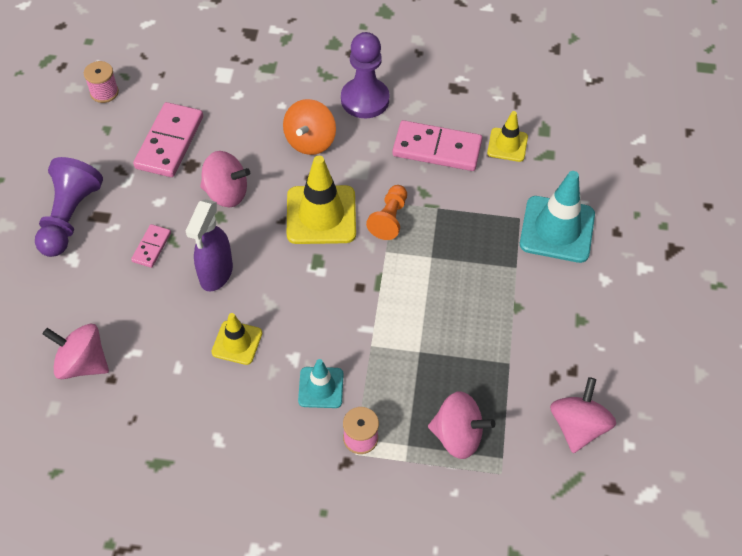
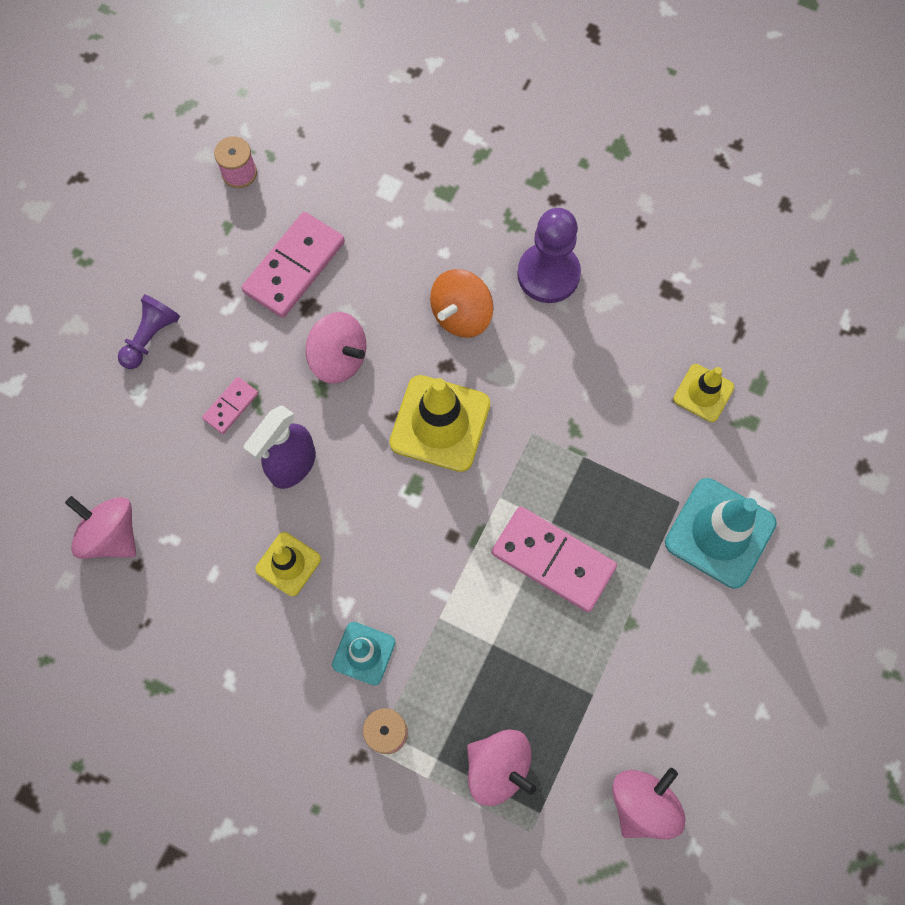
camera: 20 degrees right, 15 degrees up
(69, 217) = (151, 337): purple pawn -> purple pawn, size x0.63
(389, 219) = (519, 454): orange pawn -> none
(437, 149) = (612, 372): pink domino -> pink domino (553, 560)

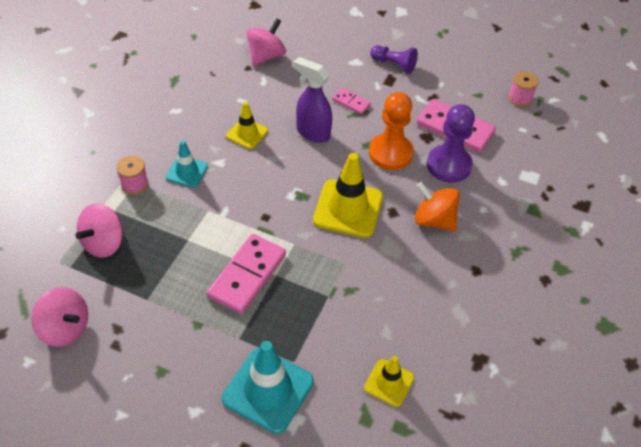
camera: 85 degrees right, 20 degrees down
(338, 359) = (390, 153): pink spinning top -> orange pawn
(548, 274) = (478, 274): purple pawn -> purple pawn (448, 165)

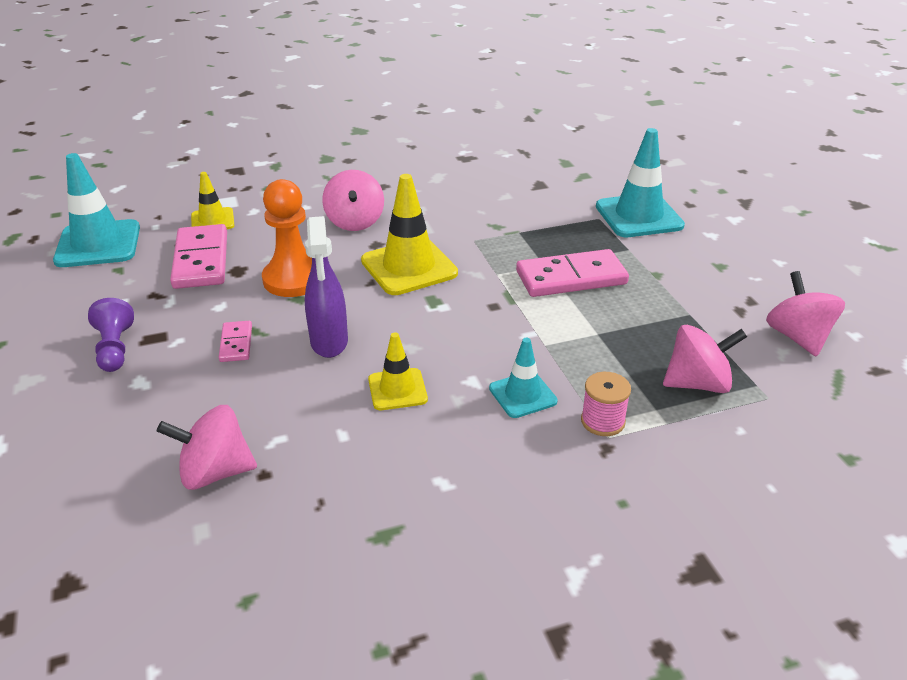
camera: 130 degrees left, 15 degrees down
(389, 383) = (543, 178): yellow traffic cone -> yellow traffic cone (212, 220)
(434, 220) = (355, 222): orange spinning top -> pink spinning top
(448, 165) = (267, 242): purple pawn -> none
(520, 98) = (98, 244): pink spool -> turquoise traffic cone

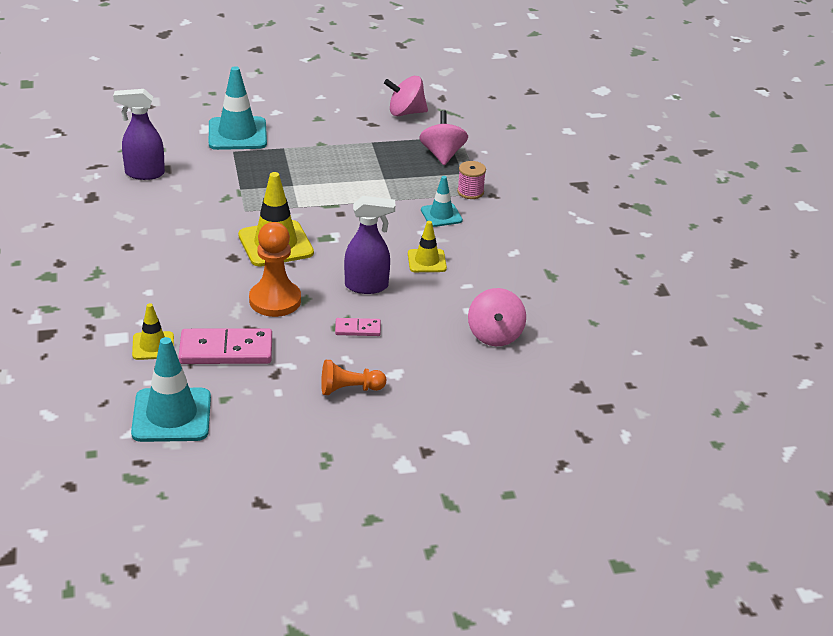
camera: 85 degrees left, 0 degrees up
(115, 348) = (349, 389): purple pawn -> orange pawn
(355, 222) = (190, 265): pink spinning top -> none
(522, 176) = (144, 173): none -> purple spray bottle
(571, 278) = (314, 177): pink domino -> none

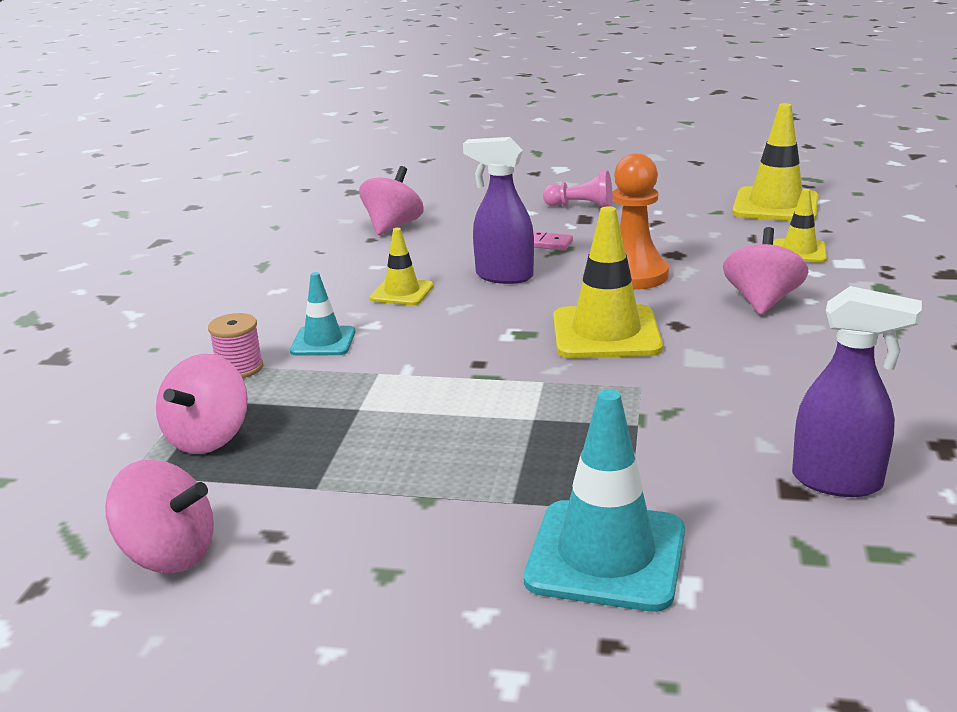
camera: 155 degrees left, 10 degrees down
(171, 415) = (775, 206): turquoise traffic cone -> yellow traffic cone
(181, 285) = (762, 301): none -> pink spinning top
(226, 350) = (708, 241): pink domino -> none
(349, 389) = (581, 206): orange pawn -> pink pawn

